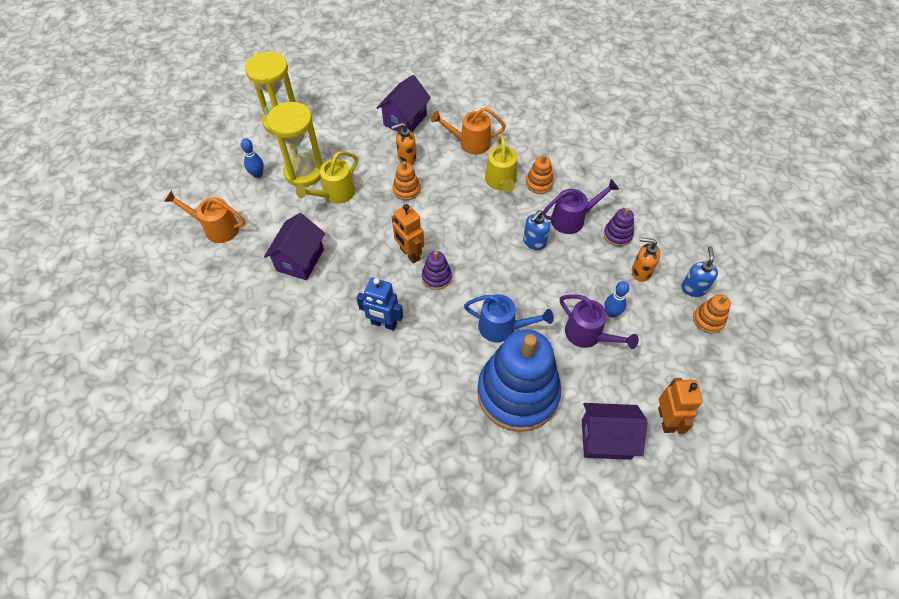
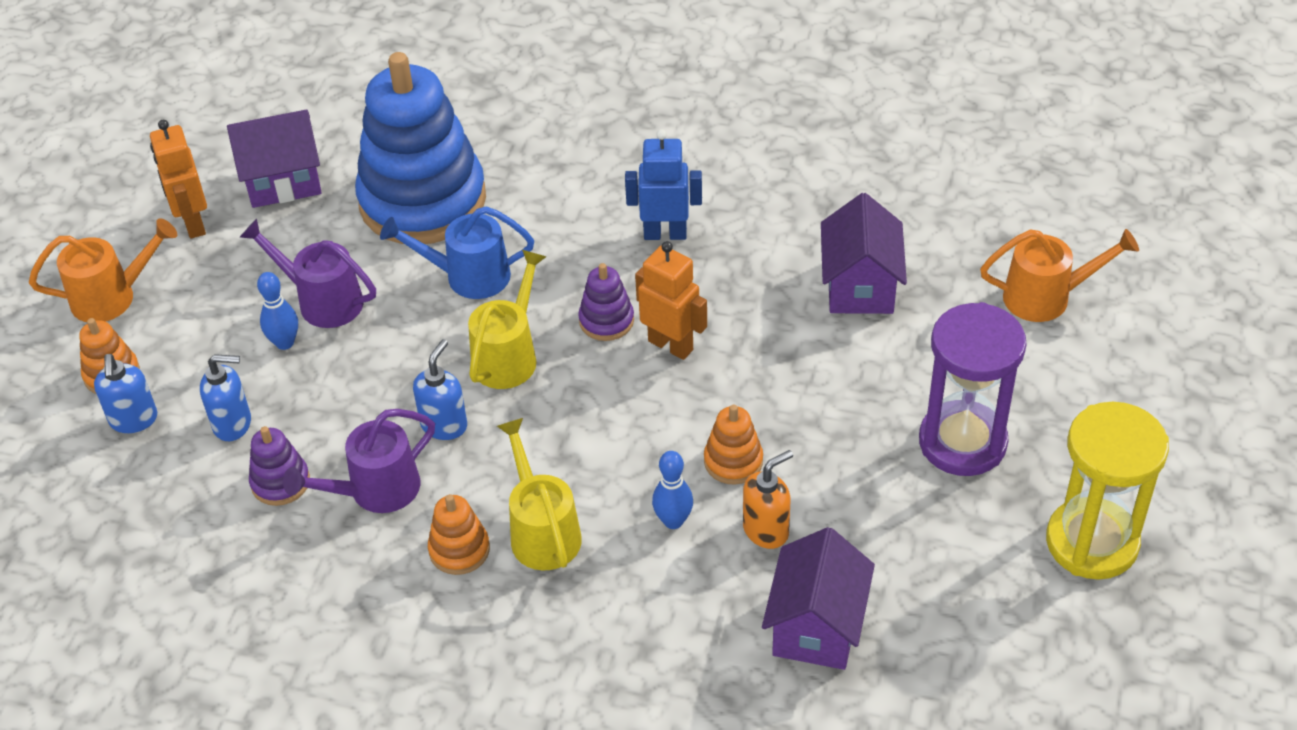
camera: 165 degrees right, 10 degrees down
(257, 174) = (1051, 411): blue bowling pin -> blue bowling pin (673, 521)
(304, 172) = (962, 442): yellow hourglass -> purple hourglass
(334, 194) = (871, 413): yellow watering can -> yellow watering can (509, 355)
(469, 143) = (642, 608): orange watering can -> orange watering can (113, 296)
(640, 272) = (233, 424): orange soap dispenser -> blue soap dispenser

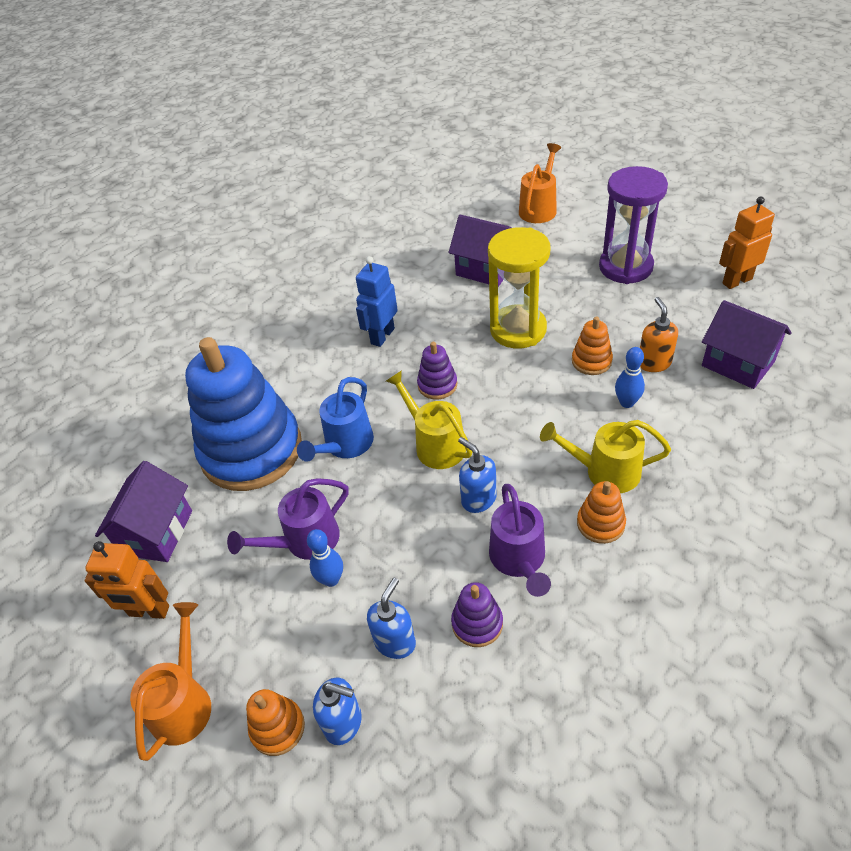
camera: 60 degrees left, 0 degrees up
(671, 345) = (479, 361): orange robot -> orange robot (736, 281)
(1092, 542) = (717, 245): yellow hourglass -> yellow hourglass (518, 329)

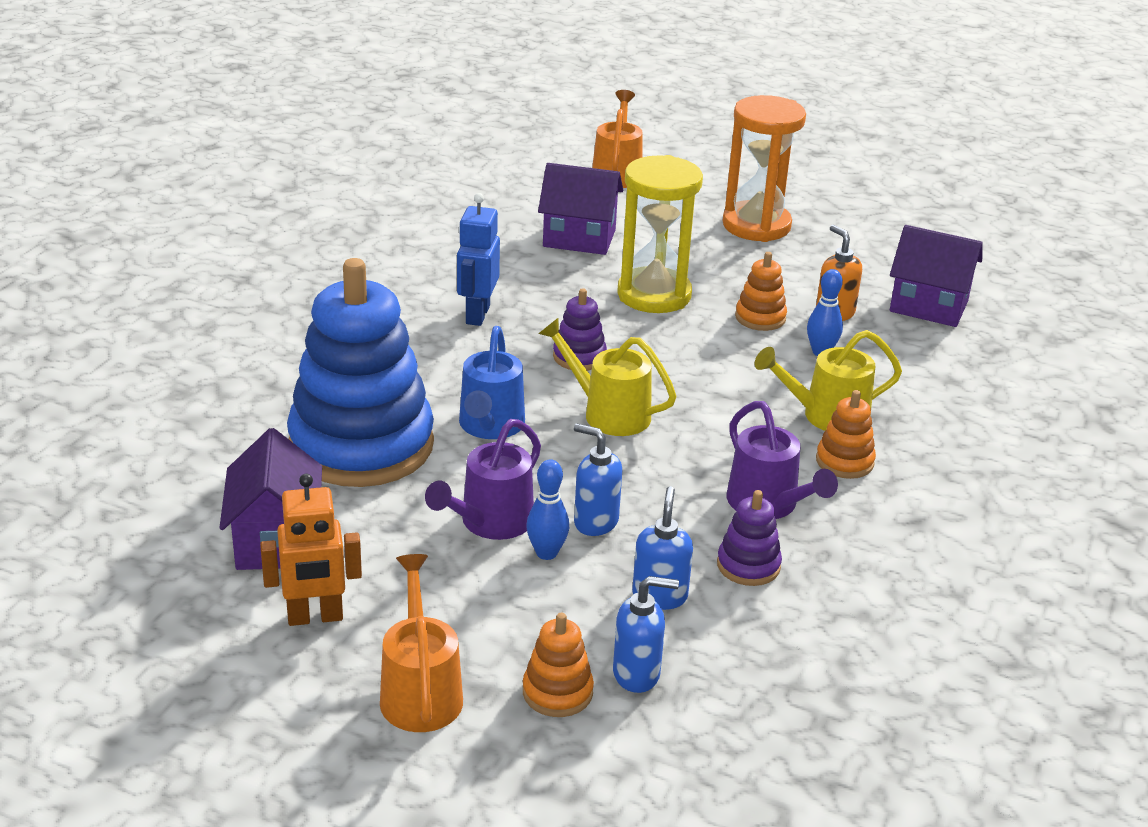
camera: 25 degrees left, 15 degrees down
(478, 499) = (690, 457): blue soap dispenser -> blue soap dispenser (595, 522)
(625, 267) = (756, 225): purple hourglass -> orange hourglass
(736, 281) = (892, 231): orange robot -> none

